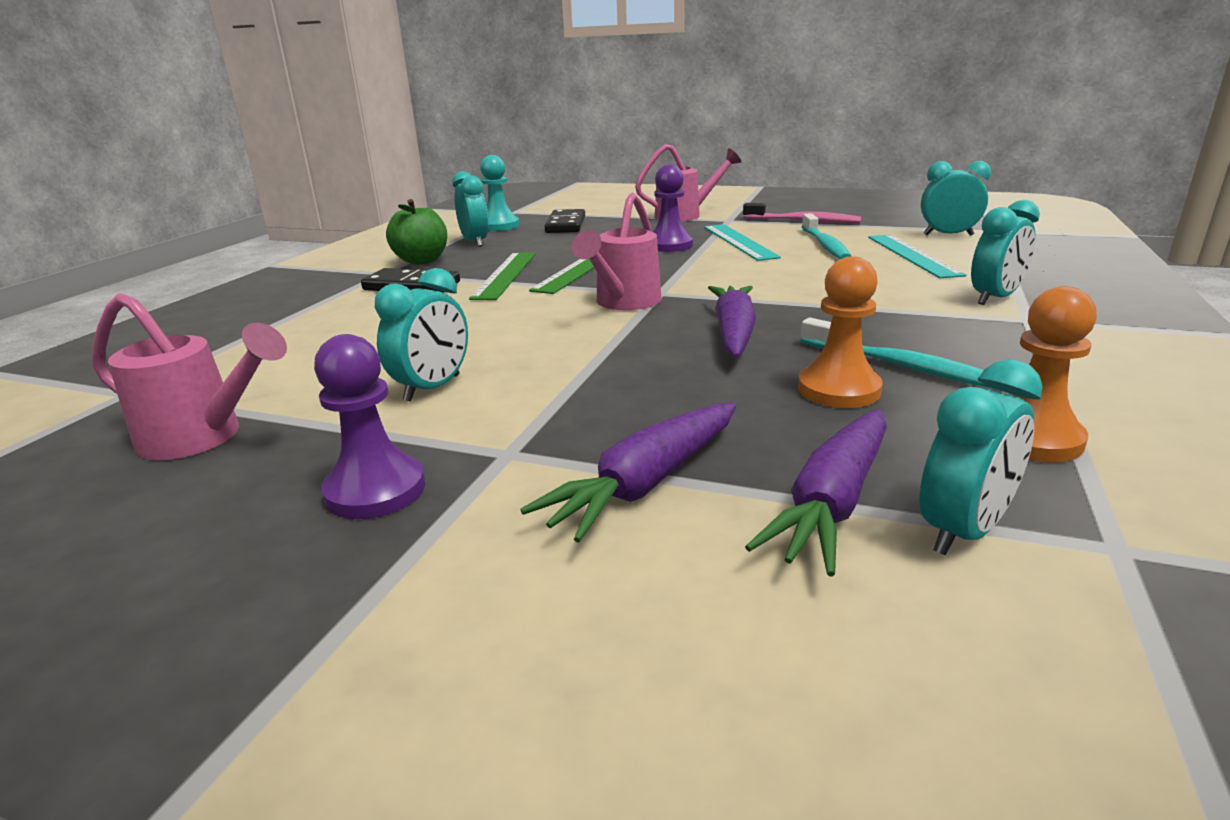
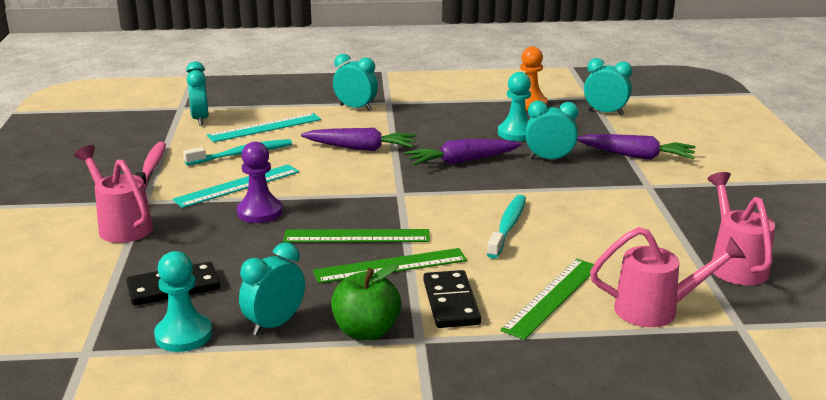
camera: 115 degrees left, 0 degrees up
(349, 321) = (552, 297): none -> green ruler
(375, 490) = (707, 202): purple pawn -> none
(432, 388) = (615, 222): turquoise clock -> turquoise clock (549, 159)
(623, 303) = (432, 200): pink watering can -> pink watering can (657, 310)
(833, 503) = (611, 128): purple carrot -> purple carrot (361, 148)
(839, 390) = (516, 133): orange pawn -> turquoise pawn
(899, 366) = (476, 124): turquoise toothbrush -> turquoise toothbrush (507, 227)

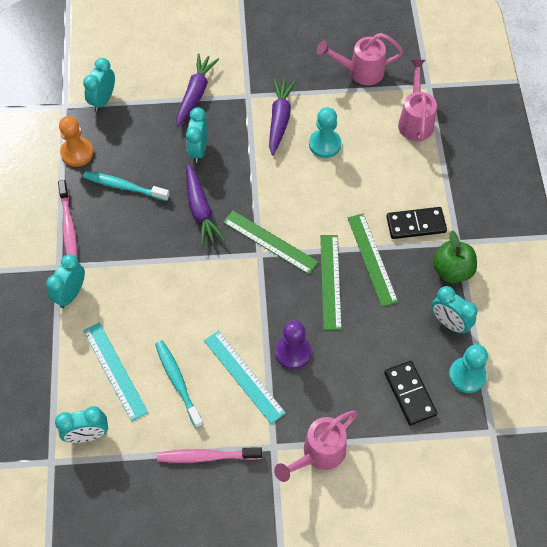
camera: 90 degrees left, 35 degrees up
(361, 148) = (170, 285): purple carrot -> purple carrot (279, 119)
(436, 104) = (68, 226): none -> pink toothbrush
(507, 227) = (314, 187): turquoise toothbrush -> turquoise toothbrush (124, 187)
(516, 133) = (144, 168): turquoise pawn -> turquoise pawn (325, 144)
(552, 297) = (405, 170): green ruler -> green ruler (270, 242)

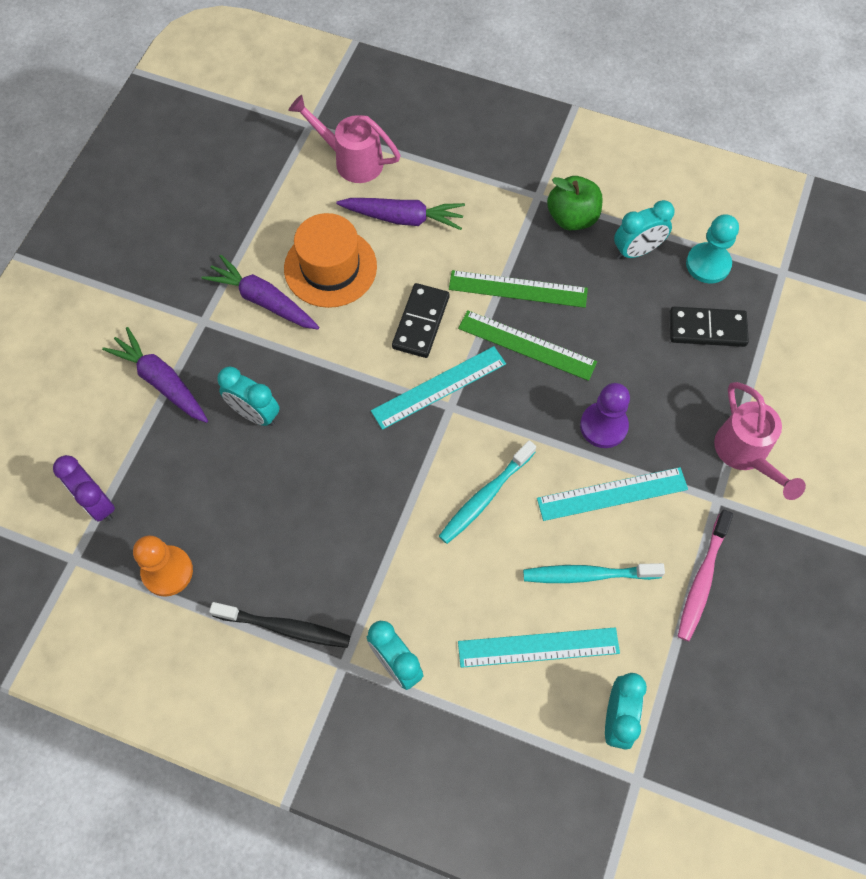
camera: 65 degrees left, 5 degrees up
(68, 226) = (284, 627): pink toothbrush -> black toothbrush
(103, 100) = (97, 503): turquoise clock -> purple clock
(124, 187) = (260, 529): turquoise toothbrush -> turquoise toothbrush (485, 496)
(200, 210) = (349, 448): purple carrot -> purple carrot (403, 218)
(270, 242) = (439, 387): green ruler -> turquoise ruler
(325, 144) = (330, 267): turquoise pawn -> orange hat
(360, 72) = (245, 183): pink watering can -> none
(416, 224) = (494, 225): black domino -> black domino (421, 322)

